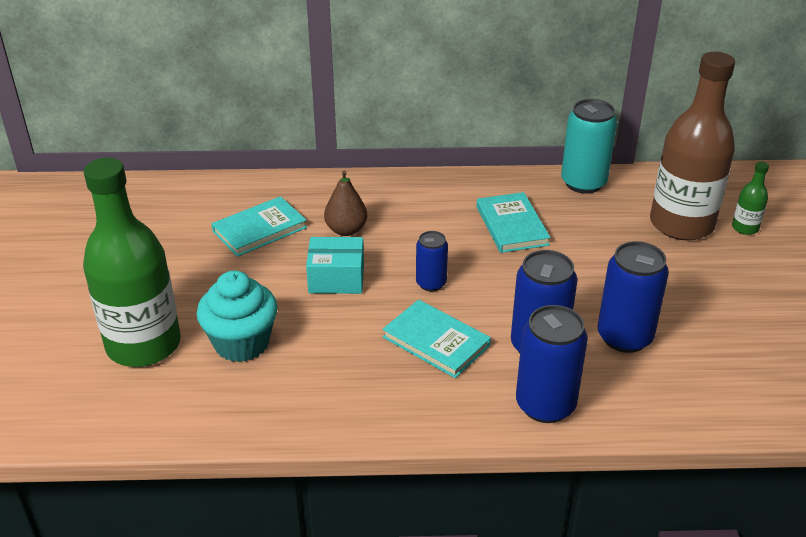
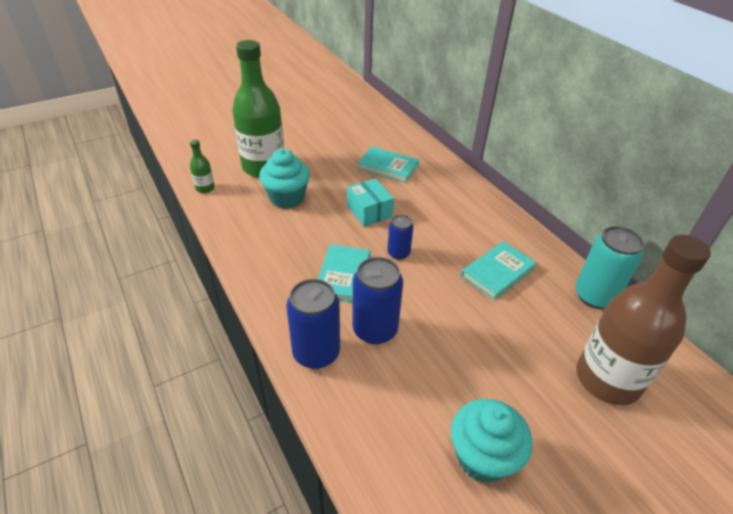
camera: 60 degrees right, 5 degrees up
(346, 230) = (418, 198): brown pear -> none
(624, 337) = (422, 379): blue can -> none
(728, 334) = (482, 457): none -> turquoise cupcake
(745, 228) = (654, 433): green bottle -> green bottle (205, 188)

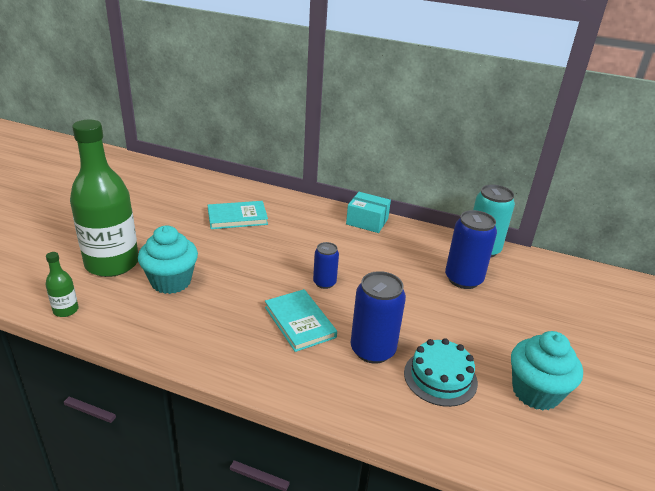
camera: 40 degrees left, 10 degrees down
(316, 353) = (348, 395): blue can -> blue can (463, 279)
(369, 211) = (263, 260): turquoise box -> turquoise box (367, 221)
(406, 386) = (440, 377): none -> turquoise cake
(497, 272) = (409, 262): turquoise book -> none
(607, 379) = (544, 298): brown bottle -> none

